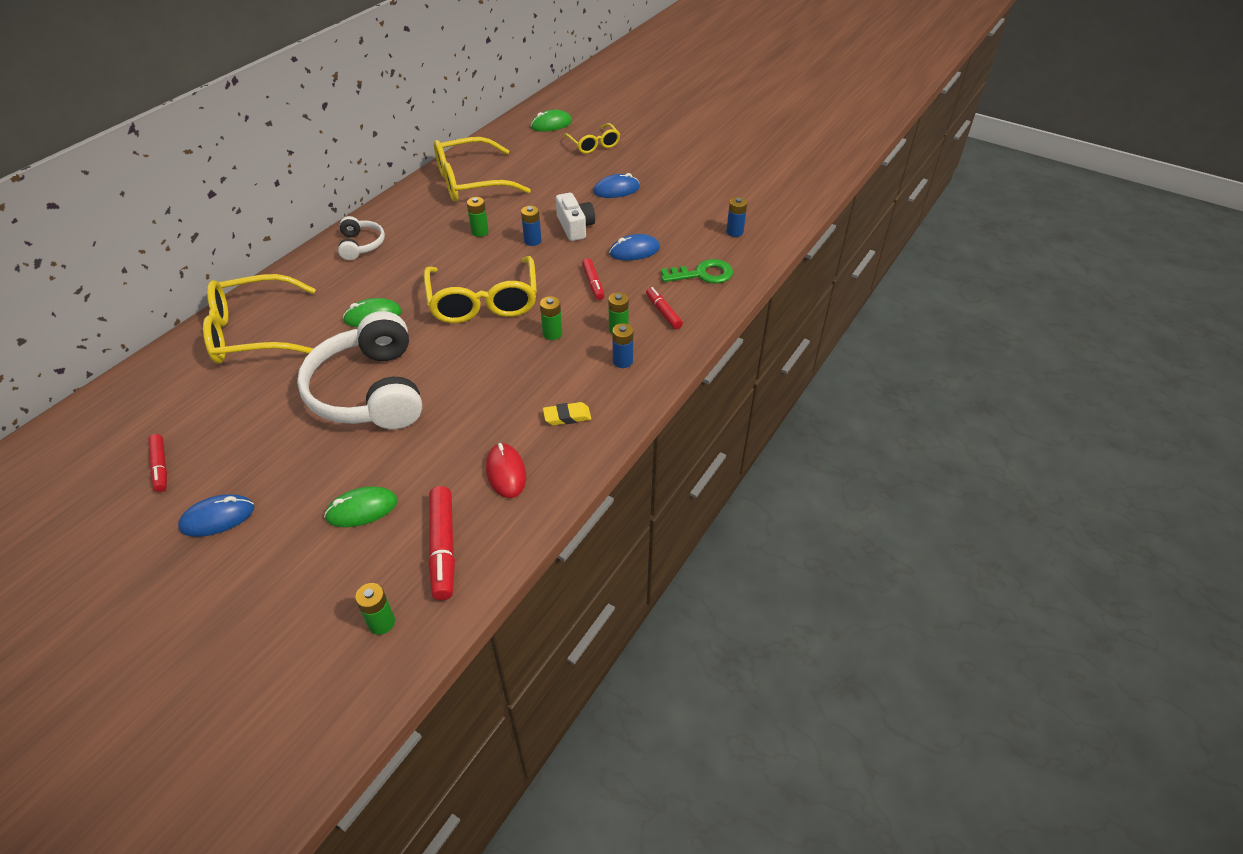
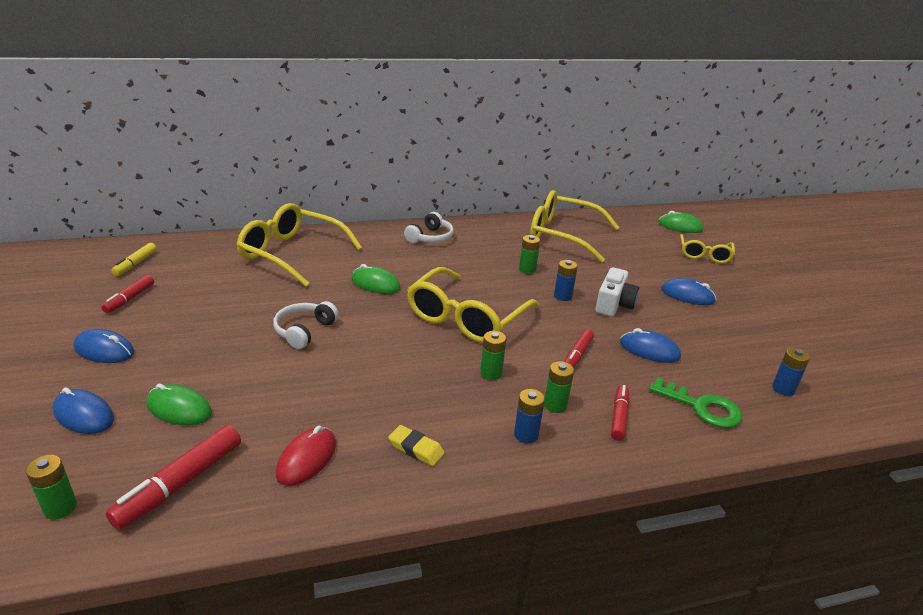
camera: 40 degrees right, 15 degrees down
(104, 435) = (135, 264): none -> yellow marker
(290, 567) = (84, 415): none -> blue mouse
(371, 391) = (304, 331): white headphones -> white headphones, size x0.48

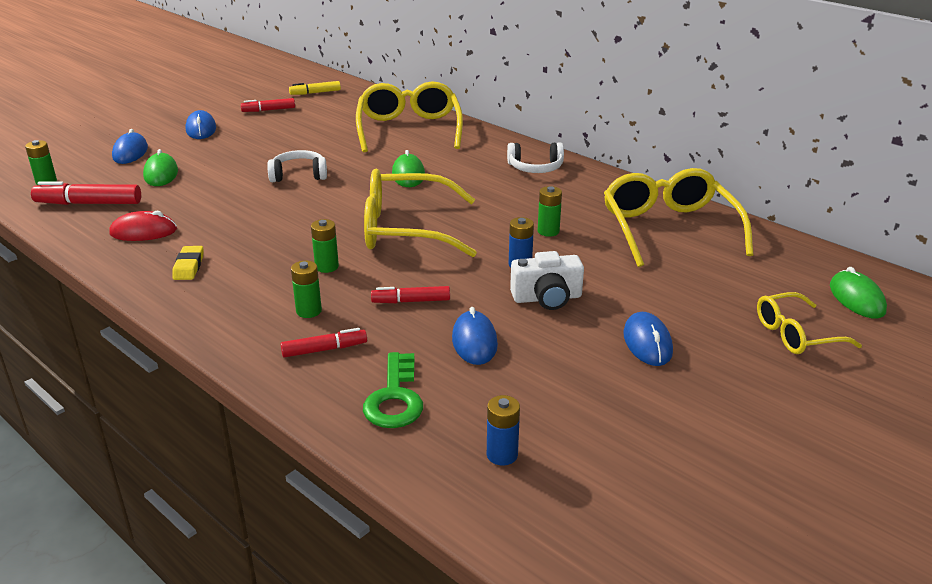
camera: 60 degrees right, 0 degrees up
(526, 435) = (249, 308): blue battery -> none

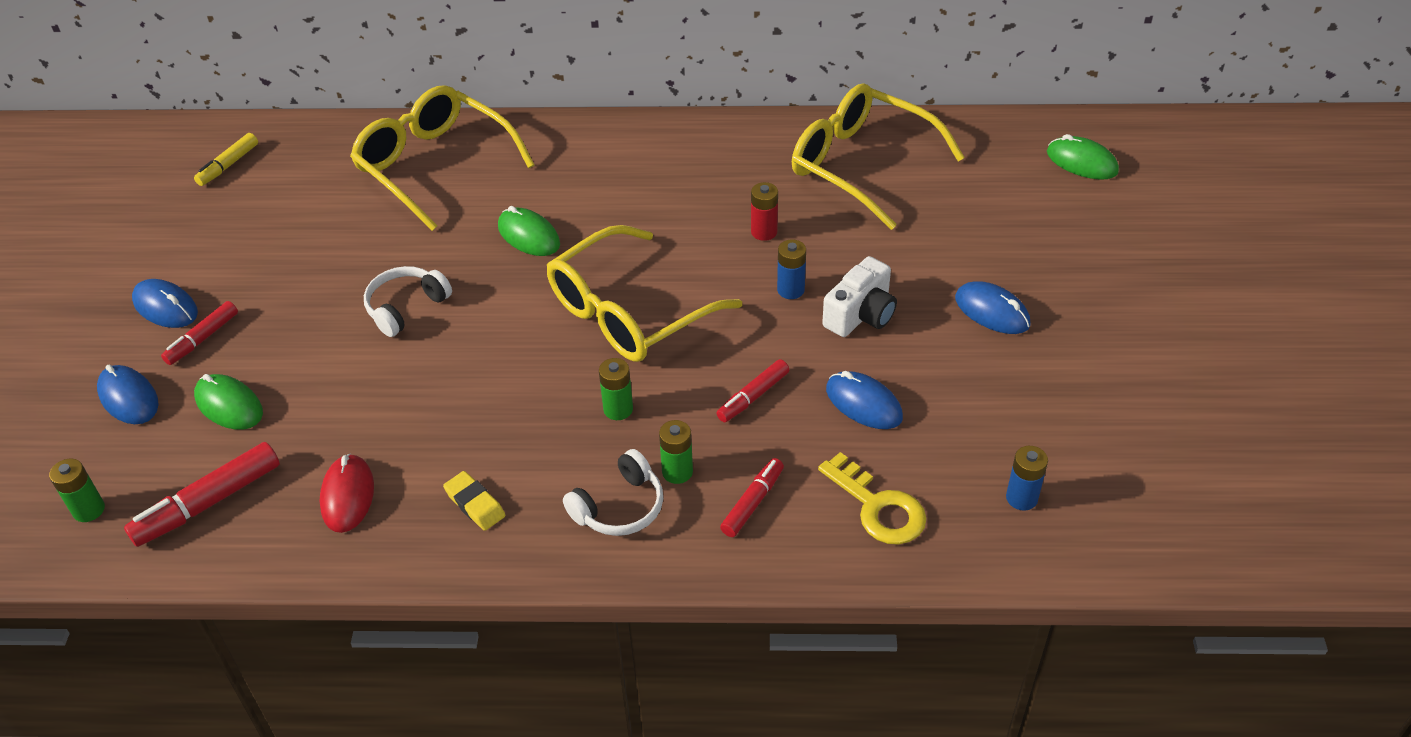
camera: 40 degrees left, 15 degrees up
(143, 232) = (347, 496): red mouse -> red mouse turned 45 degrees counterclockwise
(268, 110) = (210, 227): red marker -> red marker (202, 339)
(395, 398) = (878, 507): green key -> yellow key
(535, 167) = (646, 150): white headphones -> white headphones (619, 507)
(548, 231) = (764, 232): green battery -> red battery
(796, 334) = (1081, 230): yellow glasses -> none

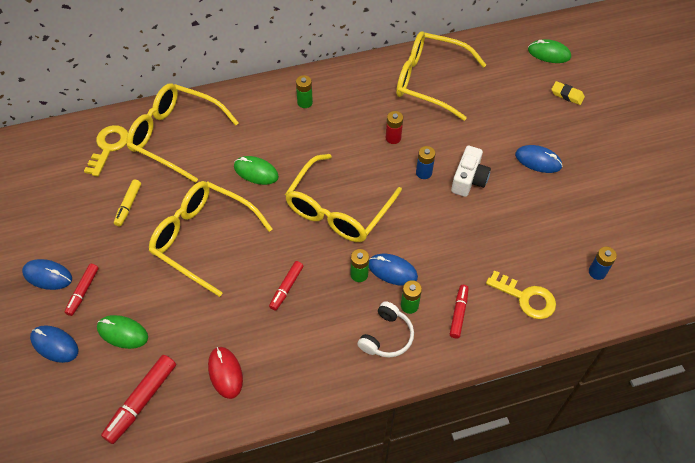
camera: 20 degrees left, 10 degrees up
(89, 510) = (67, 427): green battery -> green battery (305, 102)
(228, 165) = (40, 165): yellow marker -> yellow marker (128, 205)
(333, 161) = (108, 147): none -> yellow key
(406, 307) = (203, 238): white headphones -> yellow glasses
(475, 504) = (303, 357): yellow eraser -> yellow eraser (567, 95)
(753, 397) = (431, 247): red marker -> red marker (286, 288)
(863, 404) = (493, 236): blue mouse -> blue mouse (392, 271)

